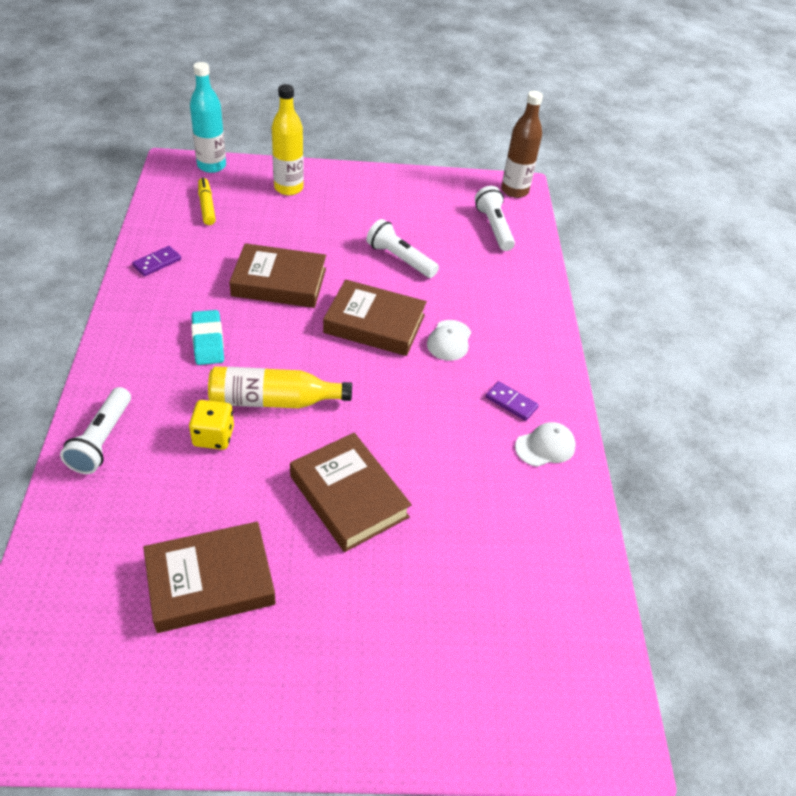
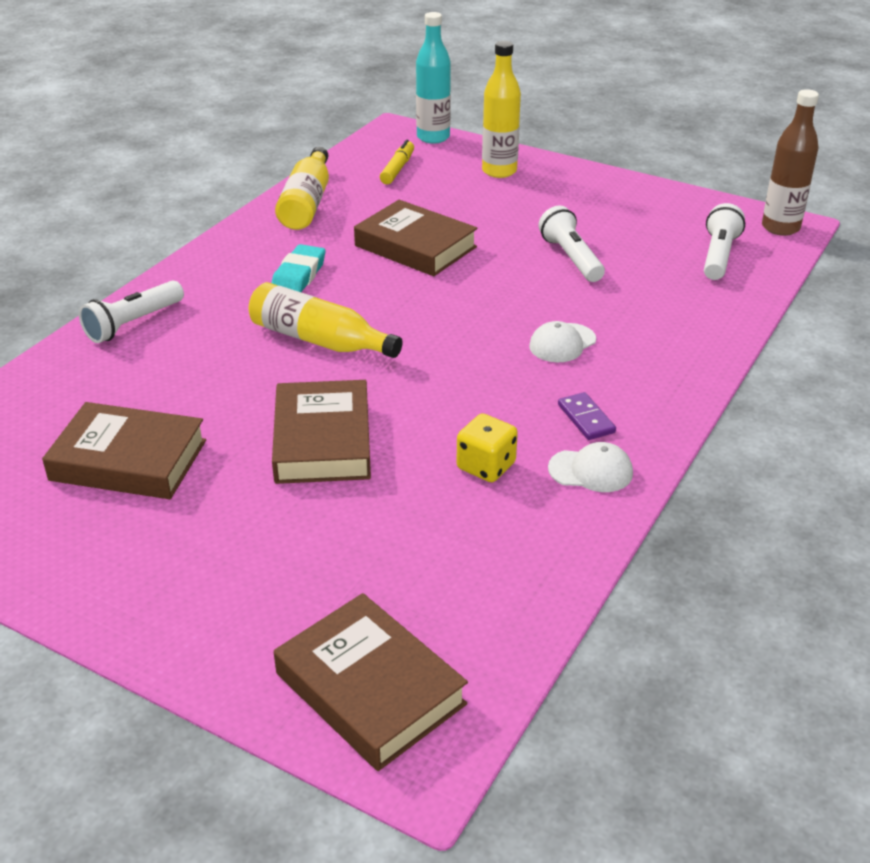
camera: 35 degrees right, 10 degrees down
(157, 263) = (307, 203): purple domino -> yellow bottle
(213, 436) = (235, 351): yellow dice -> yellow dice (486, 466)
(374, 324) = (487, 306): brown book -> brown book (370, 688)

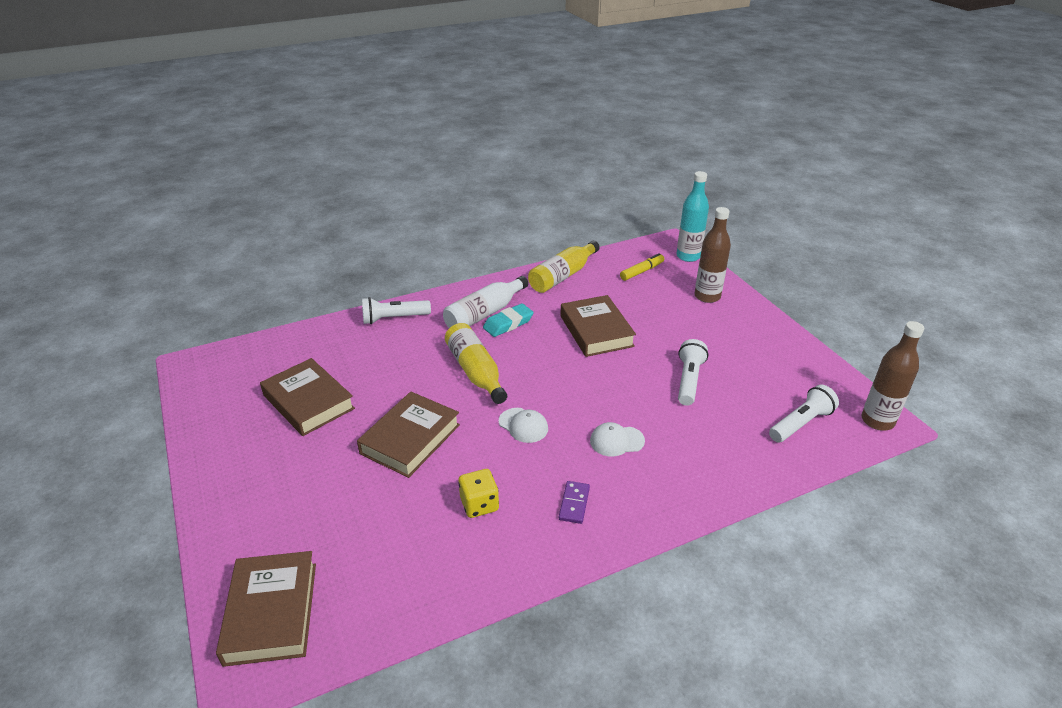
camera: 35 degrees right, 0 degrees up
(254, 276) = (484, 313): none -> white bottle
(499, 171) = (707, 296): yellow bottle -> brown bottle
(591, 471) = (537, 543): white cap -> white cap (523, 425)

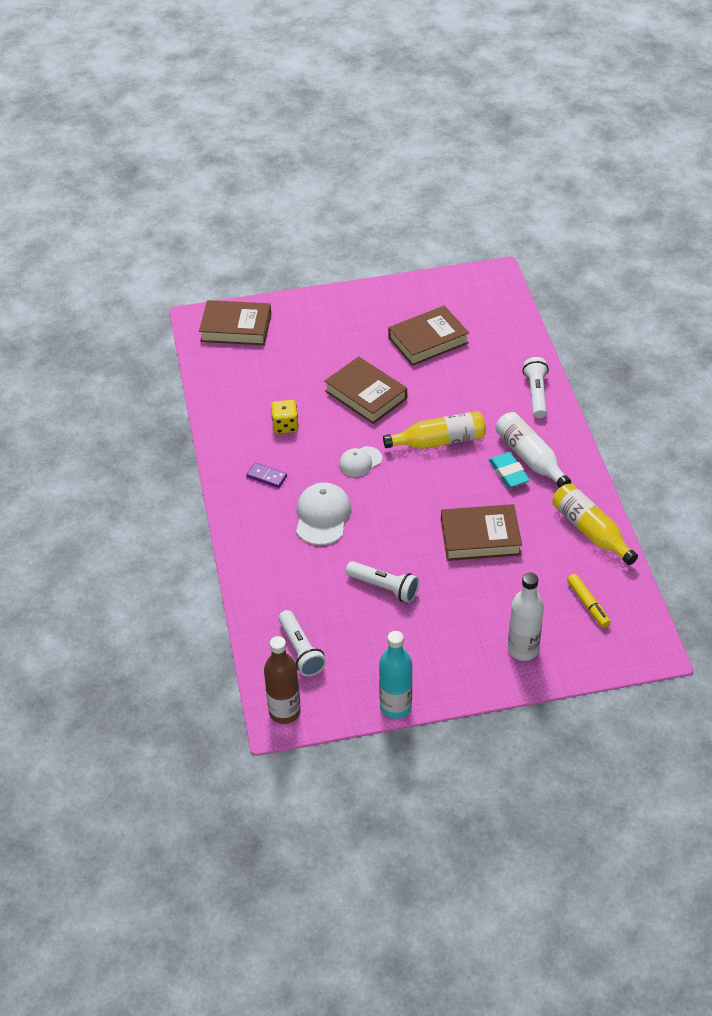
camera: 105 degrees right, 10 degrees up
(616, 441) = (322, 516): white cap -> white cap, size x1.60
(688, 256) = (615, 660): turquoise bottle -> turquoise bottle (395, 706)
(707, 296) = (523, 649): brown bottle -> white bottle

